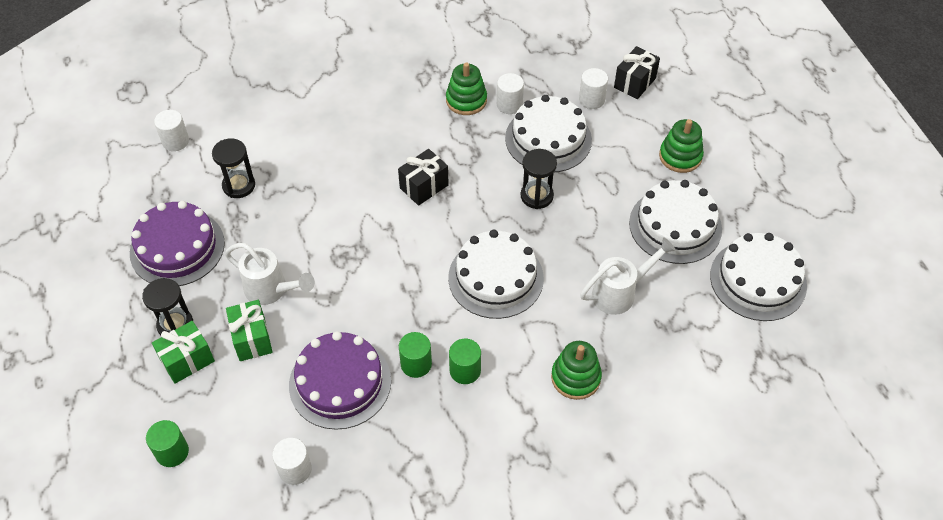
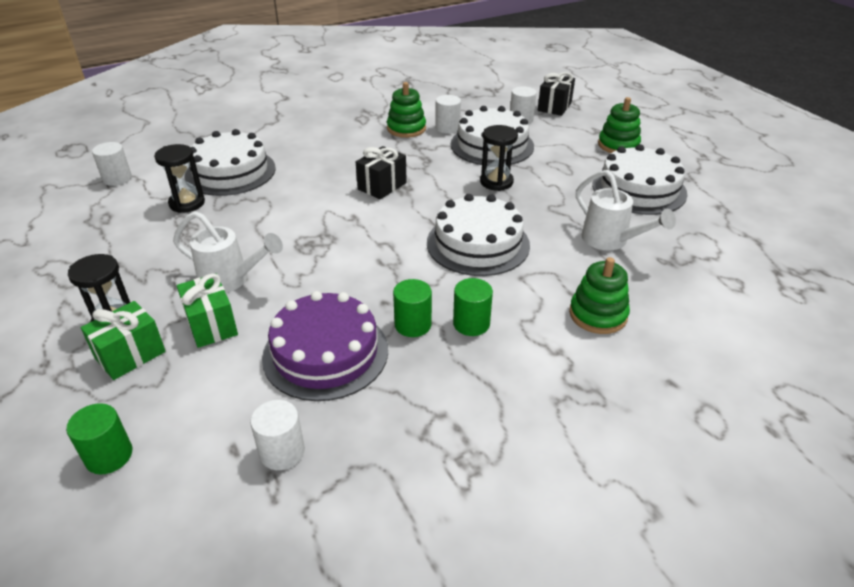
camera: 10 degrees left, 15 degrees down
(177, 248) = (118, 257): purple cake -> none
(620, 293) = (611, 241): white watering can -> white watering can turned 90 degrees clockwise
(758, 280) = (740, 218): white cake -> white cake (230, 172)

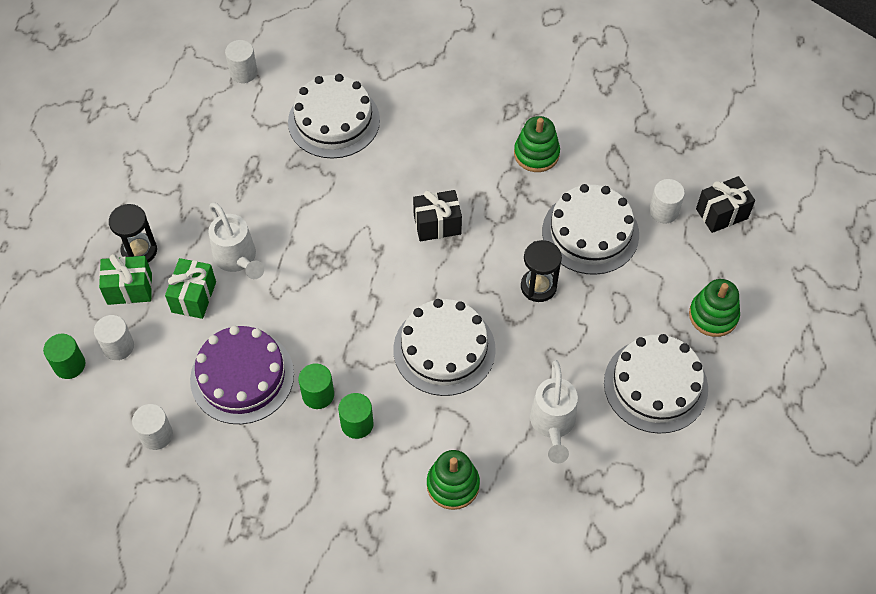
camera: 40 degrees right, 20 degrees up
(187, 203) = (271, 143): black hourglass -> none
(447, 128) = (576, 178): white cylinder -> white cylinder (118, 346)

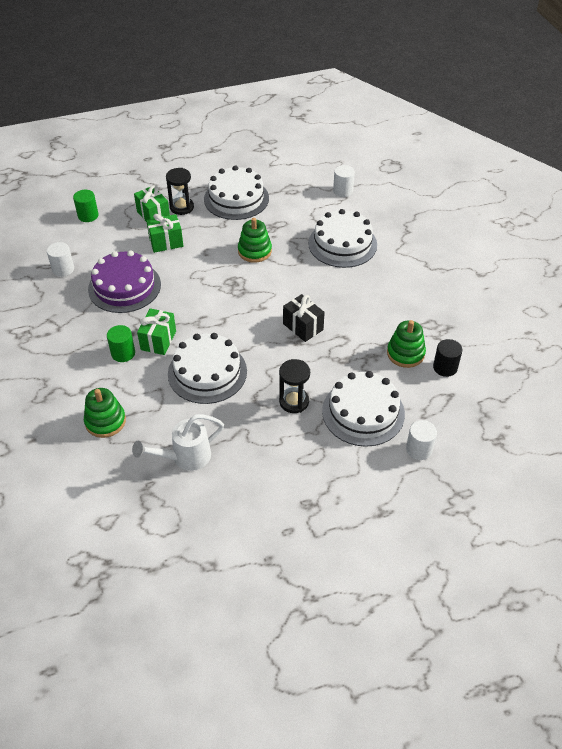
camera: 60 degrees right, 10 degrees down
(118, 346) = (112, 228): white cylinder -> none
(238, 260) = (205, 248): white watering can -> none
(318, 395) = (133, 326): green cylinder -> none
(361, 378) = (158, 340): none -> green gift
(576, 132) = (445, 367): none -> black cylinder
(655, 385) = (258, 507): white cake -> white cake (236, 198)
(713, 315) = (348, 521): green stacking toy -> green stacking toy (254, 251)
(722, 214) = (448, 489): black gift -> none

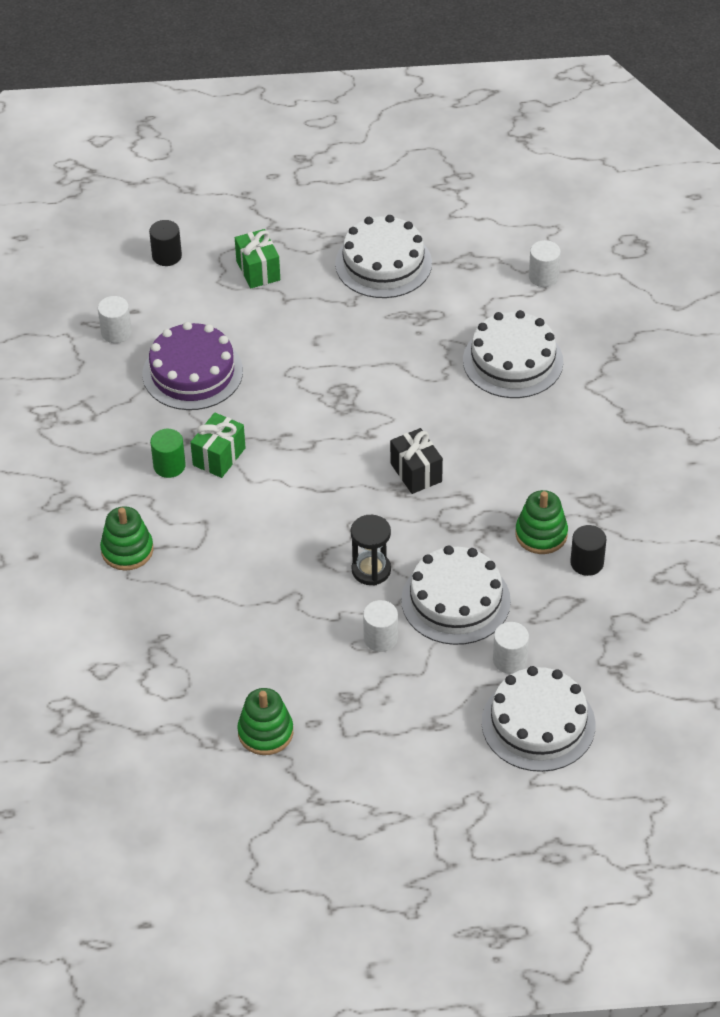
camera: 15 degrees right, 0 degrees up
(88, 216) = (167, 256): green cylinder -> black cylinder
(166, 242) = (265, 316): green gift -> none
(182, 207) = (301, 264): black hourglass -> none
(185, 457) = (213, 613): white watering can -> none
(207, 372) = (271, 511): white cake -> white cake (538, 723)
(254, 251) = (384, 351): green stacking toy -> green stacking toy (265, 732)
(318, 452) = (380, 638): none -> white cylinder

